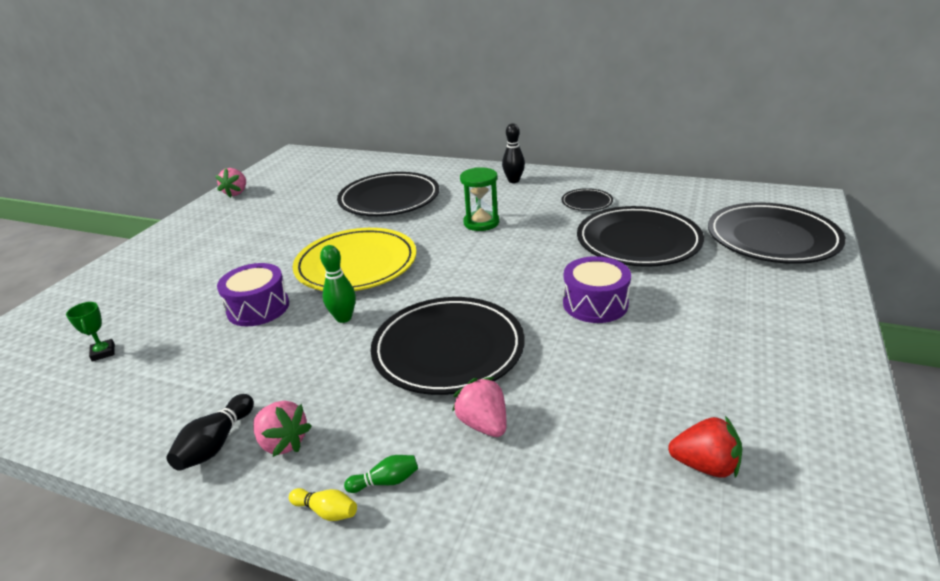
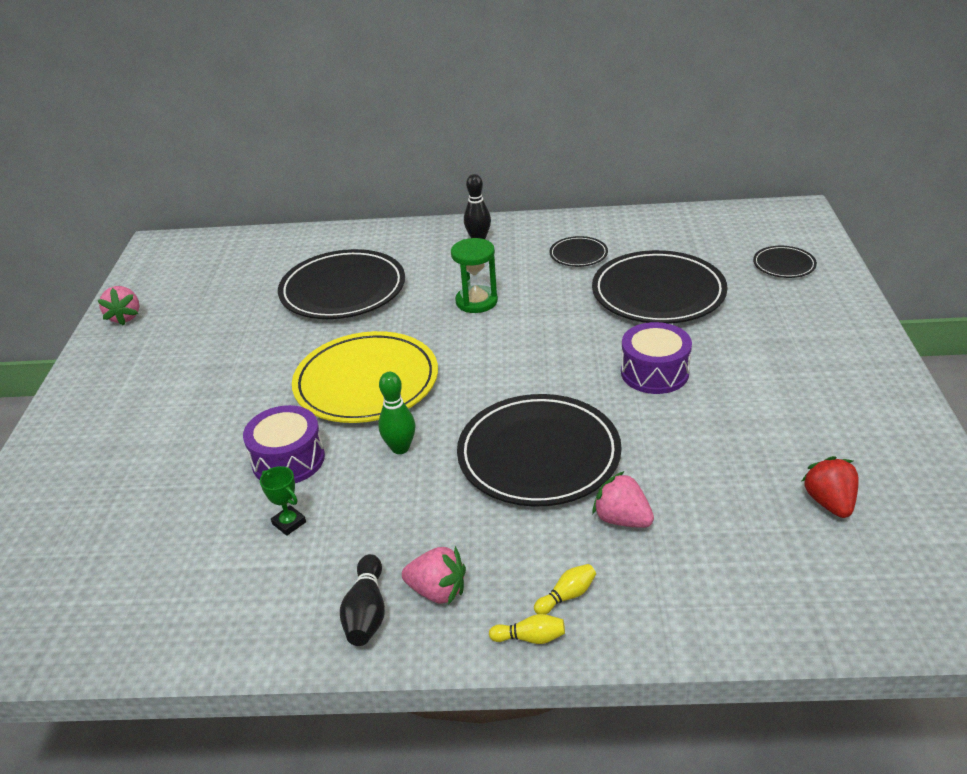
camera: 20 degrees left, 5 degrees up
(103, 352) = (137, 557): green trophy -> green trophy (289, 523)
(386, 481) = (567, 596): green bowling pin -> yellow bowling pin
(705, 465) = (829, 502): red strawberry -> red strawberry turned 90 degrees counterclockwise
(772, 238) = (784, 265): black plate -> black plate, size x0.47

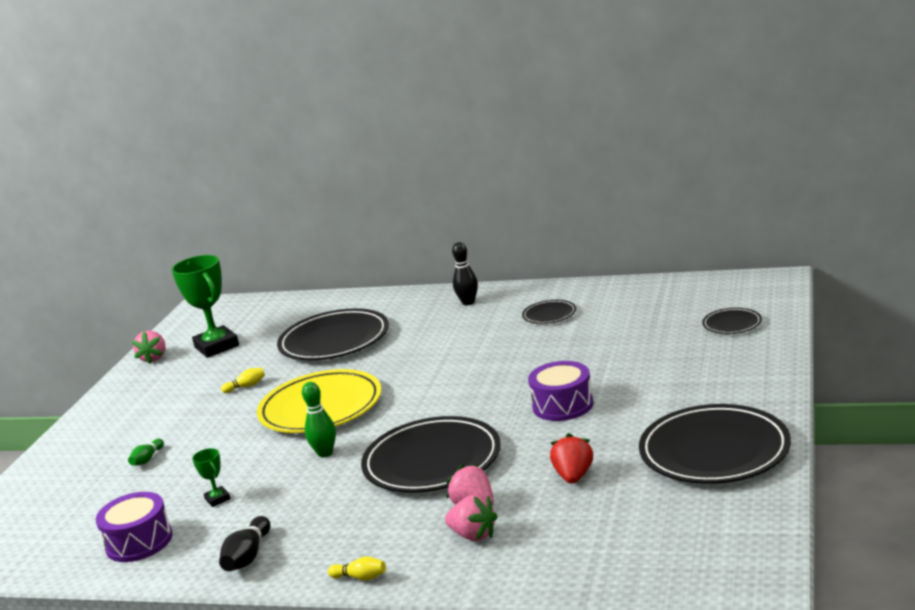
camera: 15 degrees right, 15 degrees down
(171, 465) = (147, 459): none -> green bowling pin
(200, 300) = (217, 346): none -> green trophy
(288, 460) = (236, 458): purple drum -> purple drum (139, 542)
(437, 591) = (306, 546): pink strawberry -> pink strawberry (473, 535)
(476, 301) = (441, 350): green hourglass -> none
(567, 596) = (402, 553): yellow bowling pin -> yellow bowling pin (246, 386)
(658, 293) = (602, 345): black plate -> black plate (714, 451)
(829, 502) = (653, 501): red strawberry -> red strawberry (574, 476)

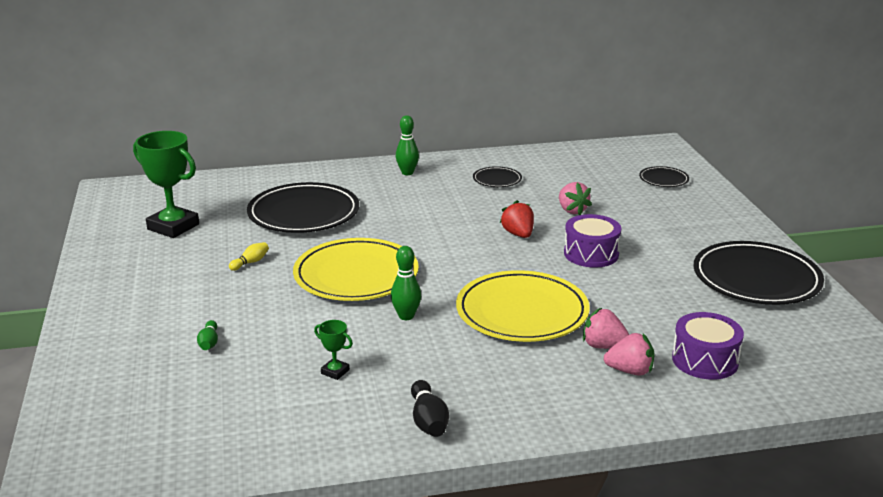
camera: 30 degrees left, 5 degrees up
(139, 542) = (289, 424): purple drum -> purple drum (705, 360)
(154, 358) = (107, 243): pink strawberry -> pink strawberry (572, 210)
(360, 577) = (564, 422): yellow bowling pin -> none
(432, 461) = (522, 312): black plate -> yellow plate
(468, 302) = (407, 173): black bowling pin -> green bowling pin
(574, 476) = (664, 311): red strawberry -> red strawberry (518, 234)

